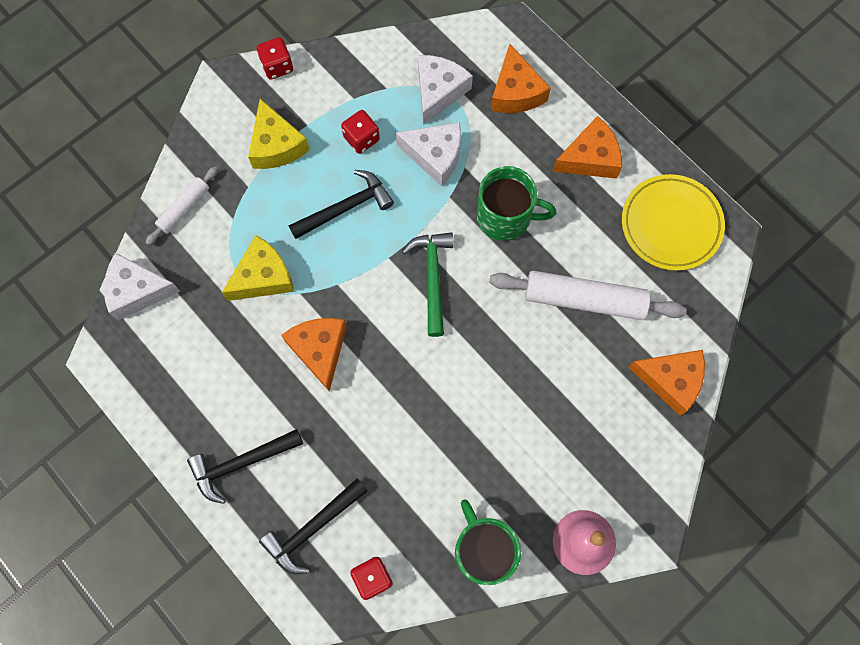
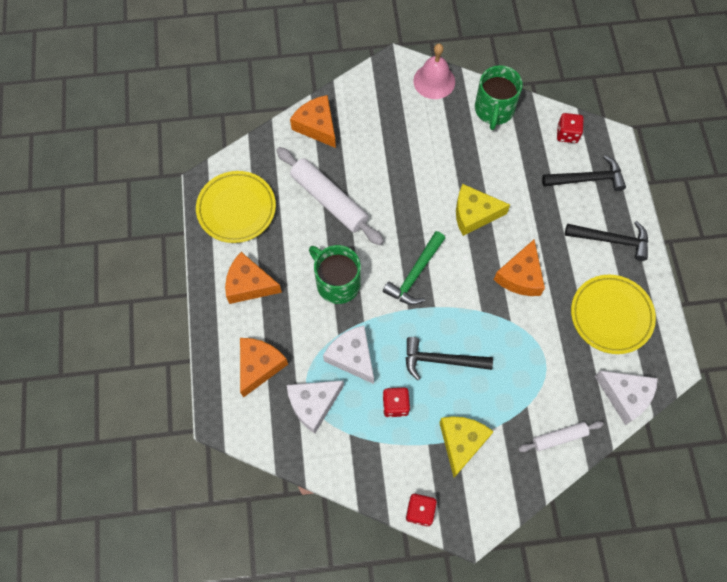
camera: 145 degrees left, 5 degrees down
(196, 369) = (611, 316): none -> yellow plate
(263, 277) = (529, 348): yellow cheese -> yellow cheese (474, 214)

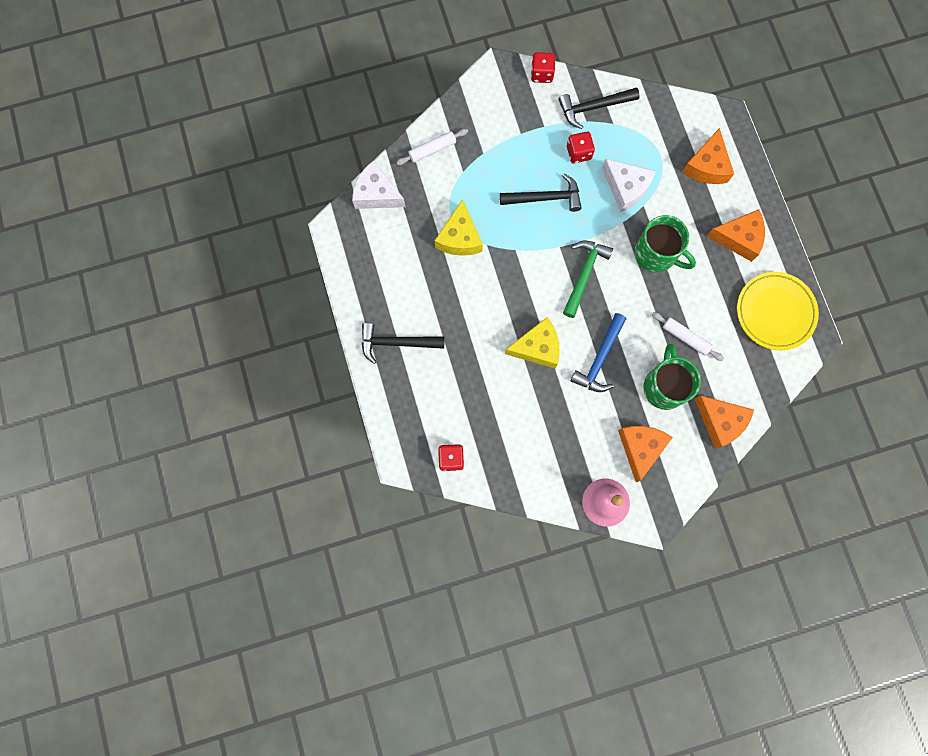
camera: 170 degrees right, 10 degrees up
(313, 404) = (650, 142): white cheese -> none
(329, 200) = (685, 337): white rolling pin -> white rolling pin, size x0.55
(415, 195) = (600, 358): none -> blue hammer
(461, 442) = (516, 132): yellow cheese -> yellow cheese (459, 238)
(494, 110) = (534, 476): green mug -> green mug (664, 386)
(520, 276) = (483, 290): orange cheese -> orange cheese (640, 448)
(587, 179) = (426, 407): black hammer -> black hammer (594, 107)
(611, 316) = (393, 265): yellow plate -> none

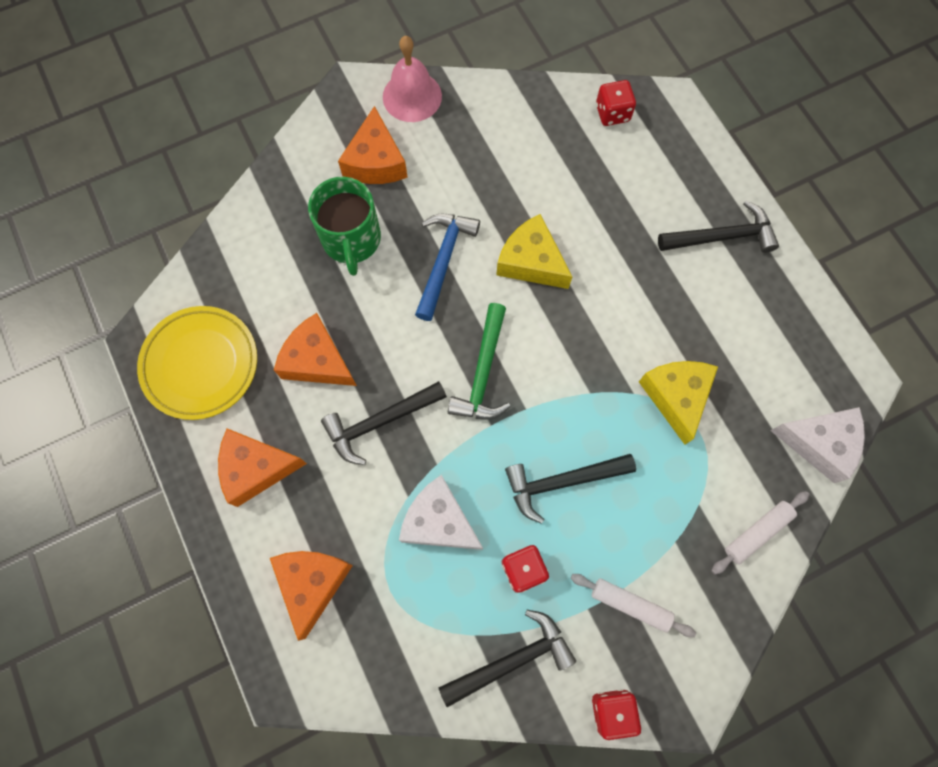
camera: 170 degrees right, 5 degrees down
(537, 347) = (531, 261): yellow cheese -> yellow cheese turned 60 degrees clockwise
(656, 254) = (380, 422): green mug -> black hammer
(685, 337) = (327, 308): white rolling pin -> white rolling pin (630, 605)
(720, 421) = (273, 208): orange cheese -> orange cheese (317, 360)

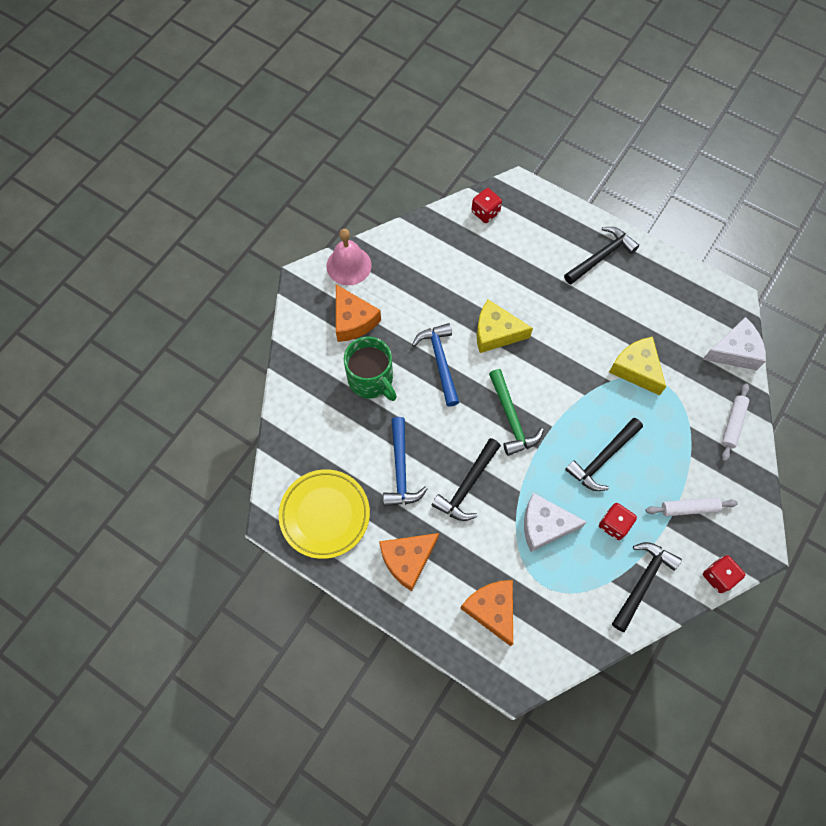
camera: 30 degrees left, 5 degrees down
(317, 360) = (401, 469): orange cheese -> blue hammer

